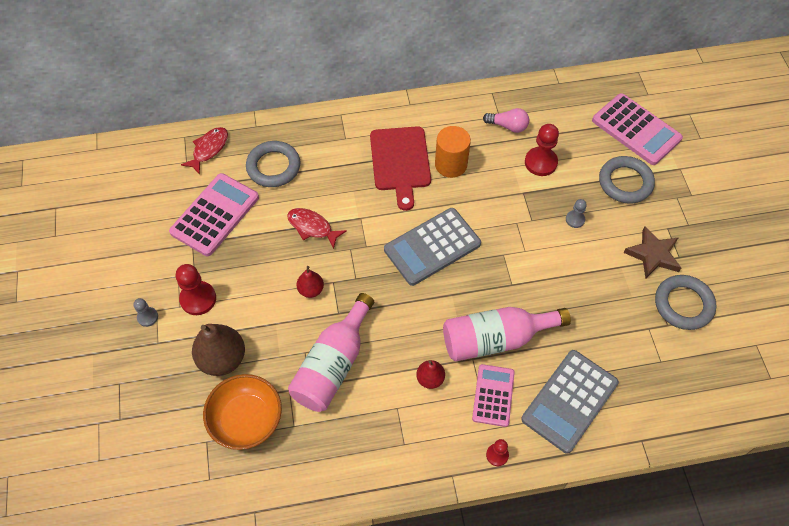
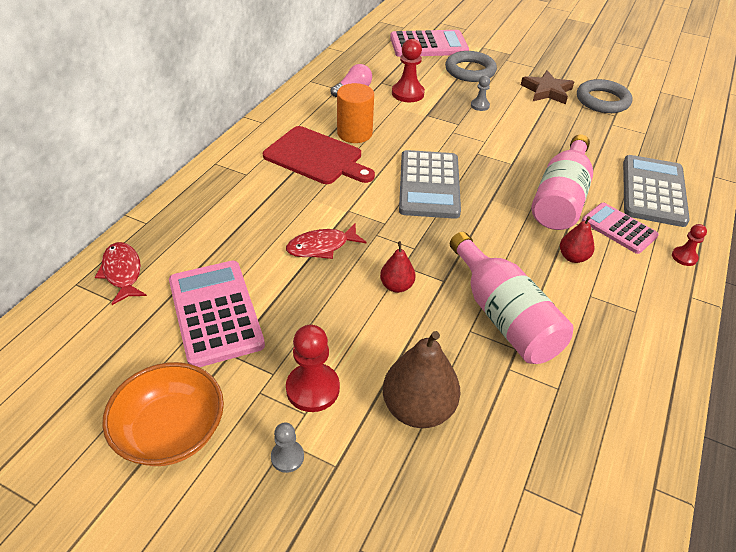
camera: 55 degrees left, 15 degrees down
(246, 419) = (520, 428): orange bowl -> orange bowl (171, 431)
(273, 167) = (214, 236): grey ring -> none
(569, 401) = (653, 191): grey calculator -> grey calculator turned 150 degrees counterclockwise

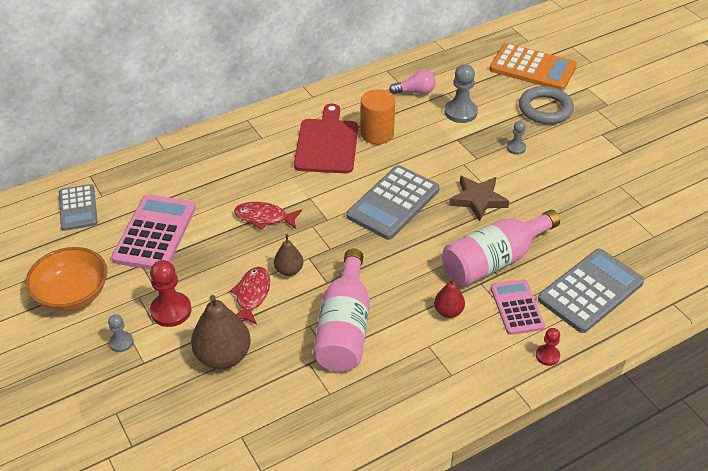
camera: 35 degrees right, 0 degrees up
(91, 326) = (78, 208): none -> grey calculator
(122, 272) = (122, 180): red fish -> red fish (252, 295)
(316, 157) = (327, 143): red cutting board -> red cutting board turned 150 degrees counterclockwise
(396, 286) = (289, 270): red pear -> brown pear
(407, 93) = (460, 112): red pawn -> grey pawn
(428, 45) = (532, 68): pink calculator -> orange calculator
(547, 91) = (600, 157): brown star -> brown star (478, 200)
(602, 101) = (648, 187): grey ring -> none

